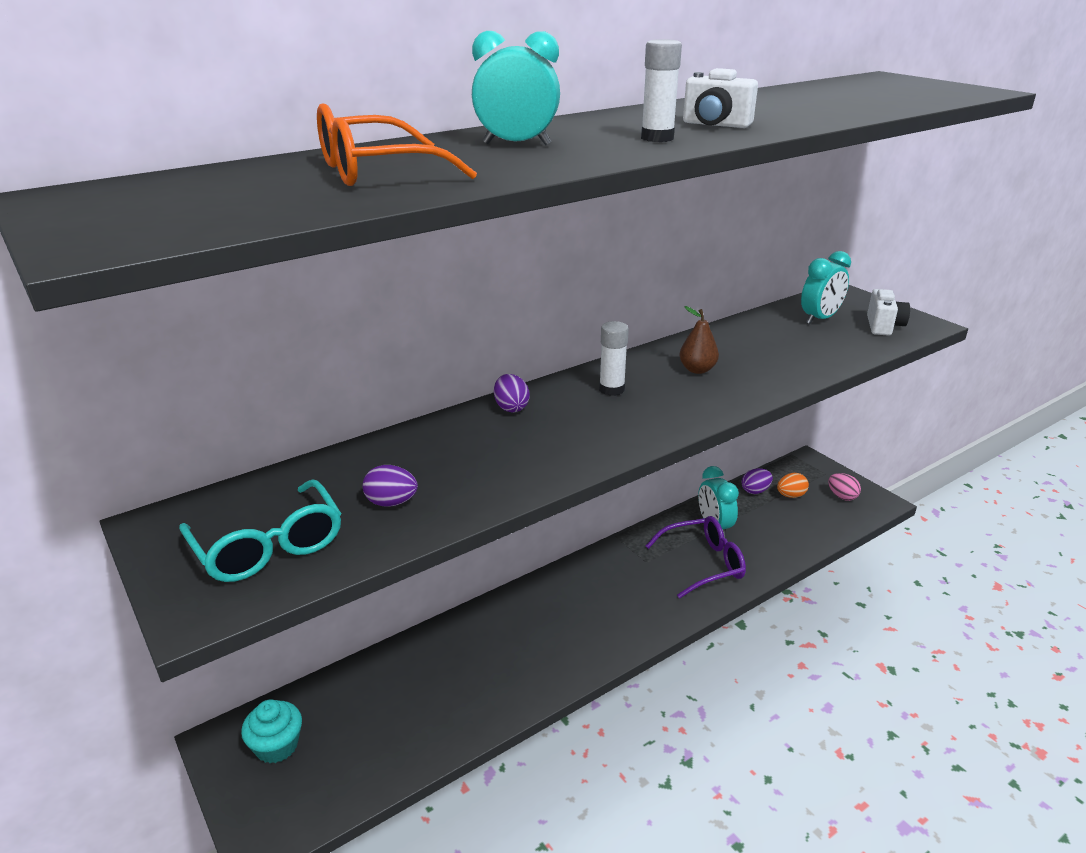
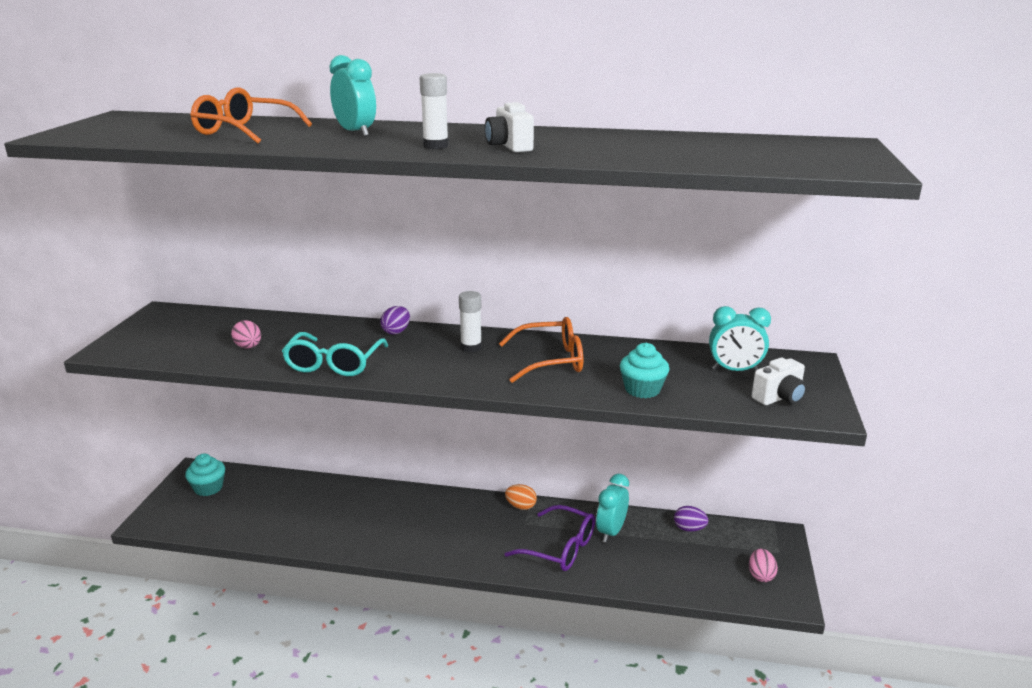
camera: 45 degrees right, 5 degrees down
(269, 547) = (173, 340): turquoise glasses -> turquoise glasses (334, 364)
(391, 502) = (248, 347): purple egg -> pink egg
(697, 370) = (551, 360): brown pear -> orange glasses
(790, 495) = (714, 549): orange egg -> orange egg (521, 506)
(804, 361) = (642, 389): none -> turquoise cupcake

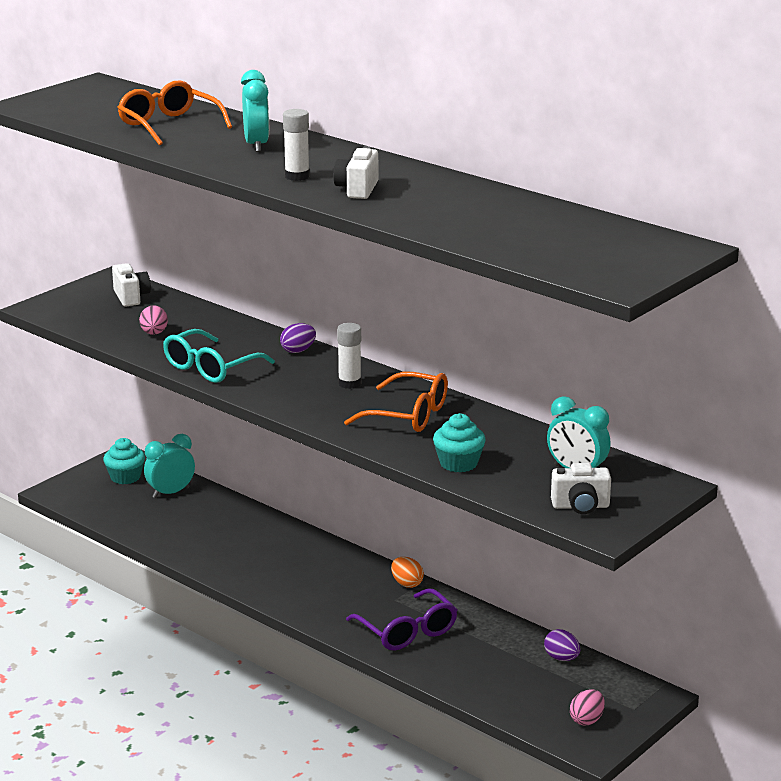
camera: 30 degrees right, 0 degrees up
(196, 322) = (131, 297): none -> white camera
(611, 532) = (475, 634): turquoise clock -> turquoise clock (170, 492)

